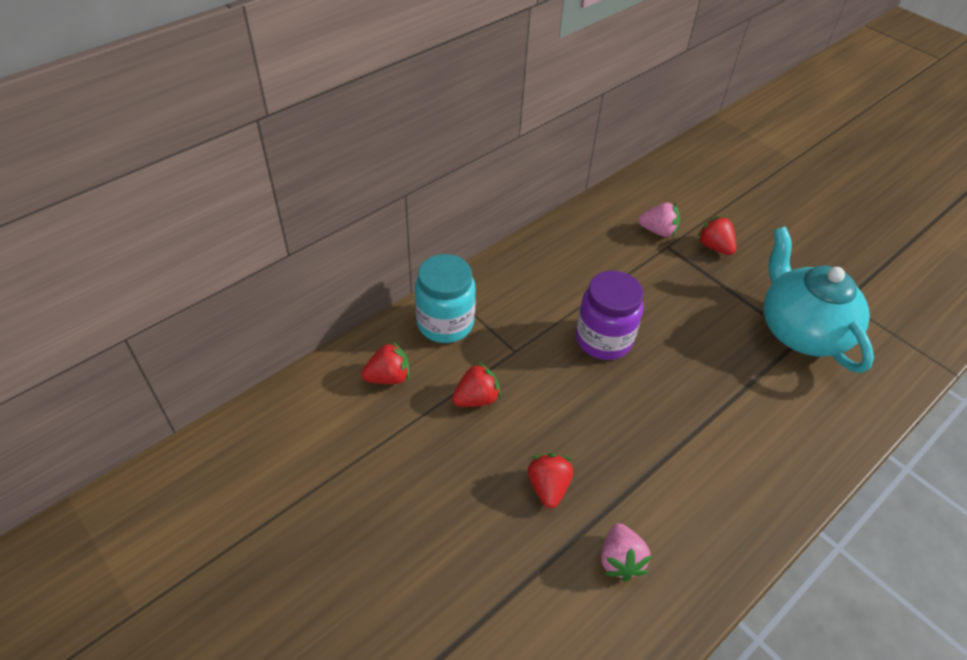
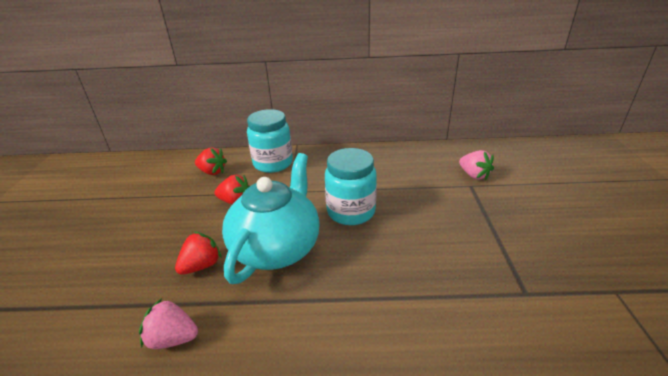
camera: 45 degrees right, 15 degrees down
(603, 339) = (351, 211): purple jar -> turquoise jar
(620, 560) = (173, 338): pink strawberry -> pink strawberry turned 60 degrees clockwise
(714, 247) = (512, 200): red strawberry -> none
(800, 330) = (534, 287): turquoise teapot -> turquoise teapot (277, 247)

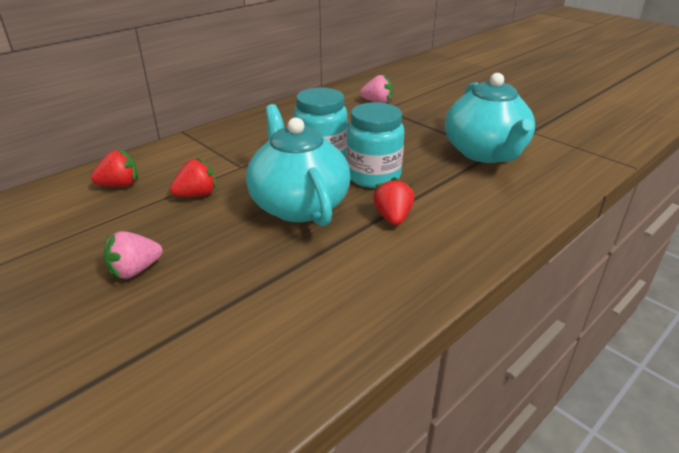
camera: 45 degrees left, 0 degrees up
(173, 338) = (311, 295): pink strawberry -> pink strawberry (135, 270)
(201, 265) = (249, 247): red strawberry -> red strawberry (393, 217)
(273, 163) = (183, 153): turquoise jar -> turquoise jar (373, 176)
(512, 288) = (485, 153): none -> turquoise teapot

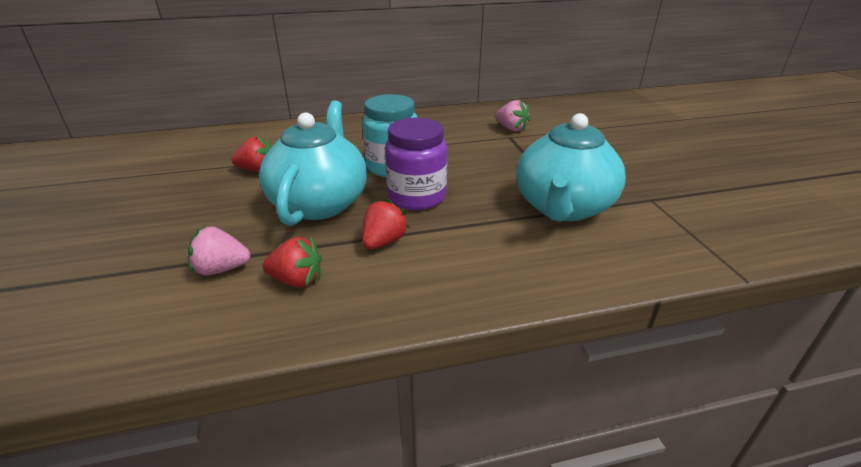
camera: 30 degrees right, 0 degrees up
(120, 185) = (219, 147): red strawberry -> red strawberry (297, 280)
(135, 270) = (143, 215): pink strawberry -> pink strawberry (221, 269)
(373, 176) = (417, 197): turquoise jar -> purple jar

